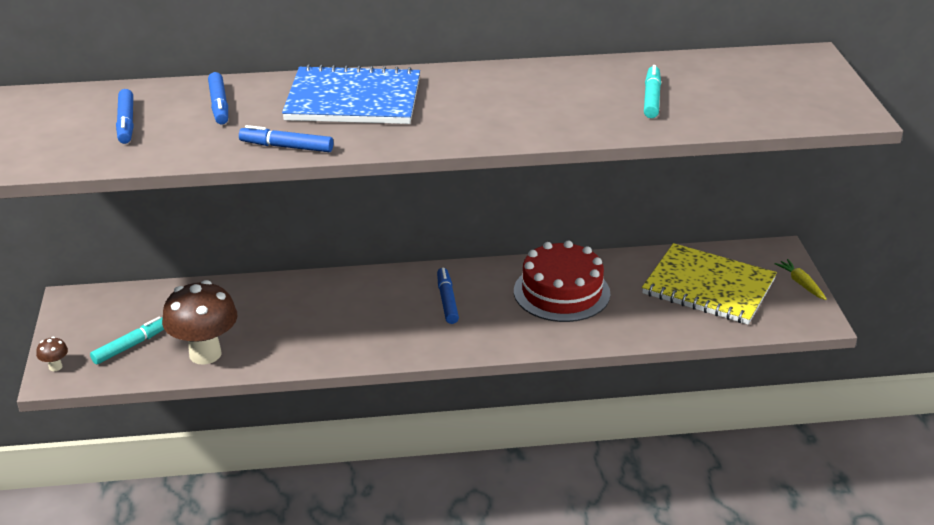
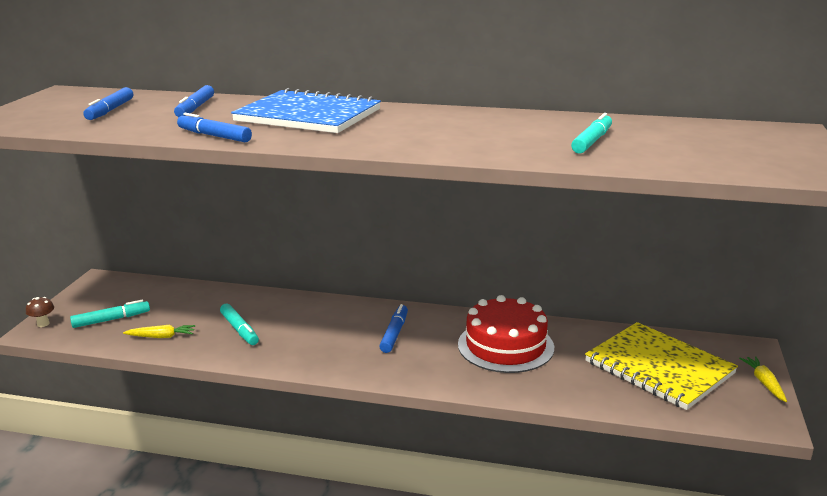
camera: 20 degrees right, 10 degrees down
(205, 354) = (161, 336): brown mushroom -> yellow carrot
(284, 328) = (239, 329): none -> turquoise marker

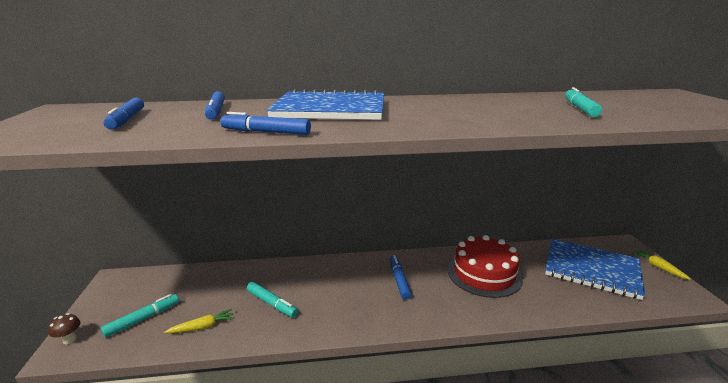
camera: 20 degrees left, 0 degrees up
(659, 367) = (591, 269): yellow notebook -> blue notebook

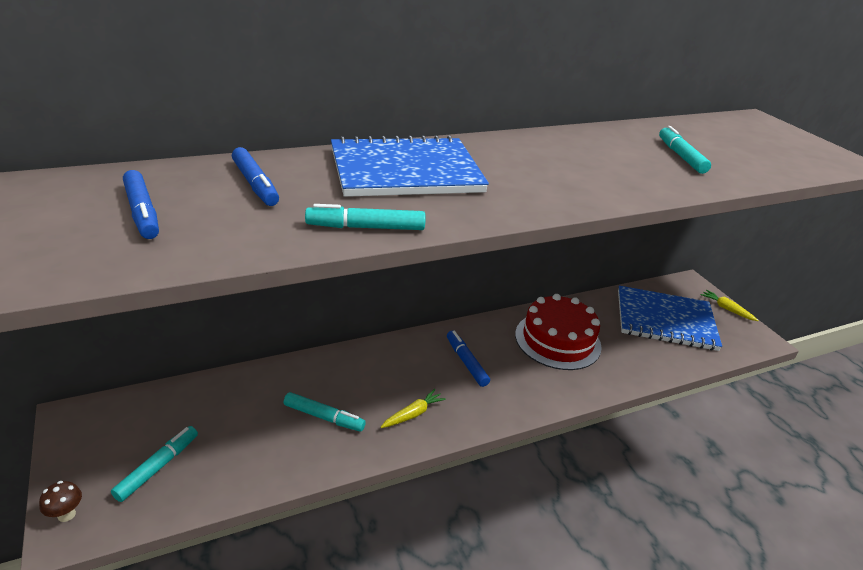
camera: 20 degrees left, 10 degrees up
(202, 327) = (249, 463): yellow carrot -> yellow carrot (413, 414)
(266, 132) = (366, 227): blue marker -> turquoise marker

